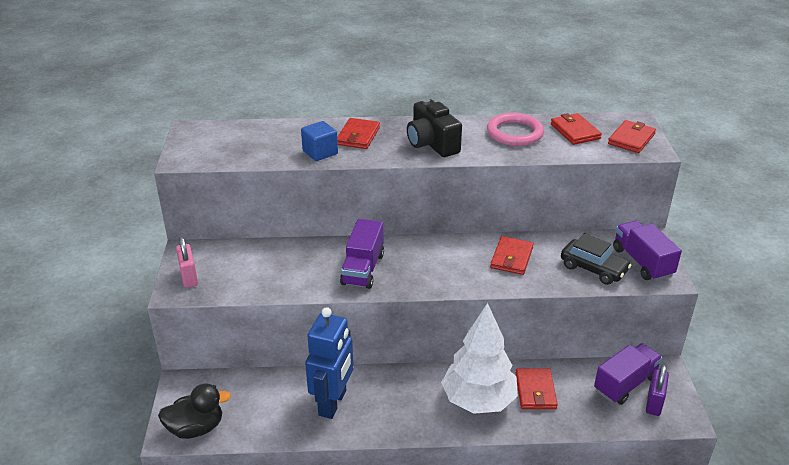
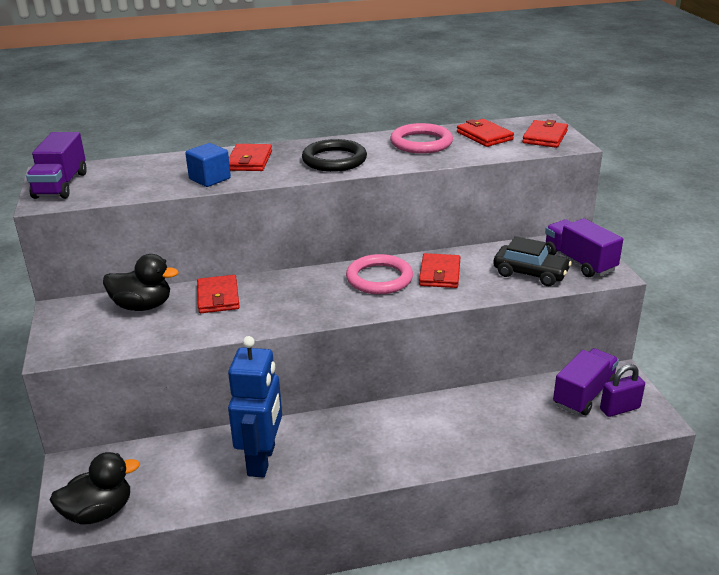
camera: 10 degrees left, 5 degrees down
(189, 277) = (69, 335): pink padlock -> none
(252, 257) = (143, 306): none -> black duck
(363, 269) = (276, 303): purple truck -> purple truck (61, 185)
(432, 144) = (334, 160): black camera -> black ring
(457, 256) = (379, 278): none -> pink ring
(478, 400) = (429, 433): white tree -> none
(535, 391) = (489, 415): red wallet -> red wallet (218, 297)
(654, 403) = (619, 409): purple padlock -> purple padlock turned 60 degrees clockwise

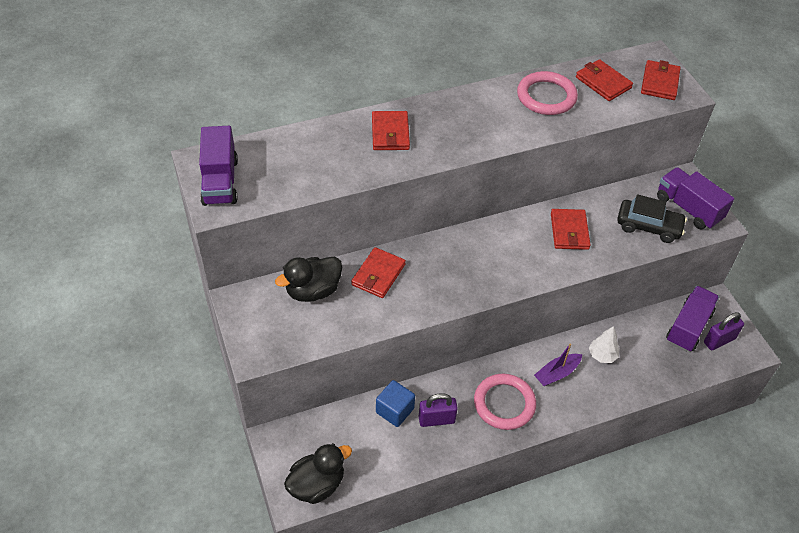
camera: 10 degrees left, 20 degrees up
(143, 306) = (313, 291): black duck -> black duck turned 150 degrees clockwise
(210, 179) = (362, 165): blue cube -> blue cube (395, 410)
(218, 297) = (378, 275): red wallet -> red wallet turned 45 degrees clockwise
(262, 460) = (436, 419): blue robot -> purple padlock
(334, 160) = (471, 128): black ring -> none
(379, 278) = (517, 241): pink ring -> pink ring (504, 403)
(416, 427) = (557, 373): none -> purple boat
(475, 414) = (602, 355): none -> white tree

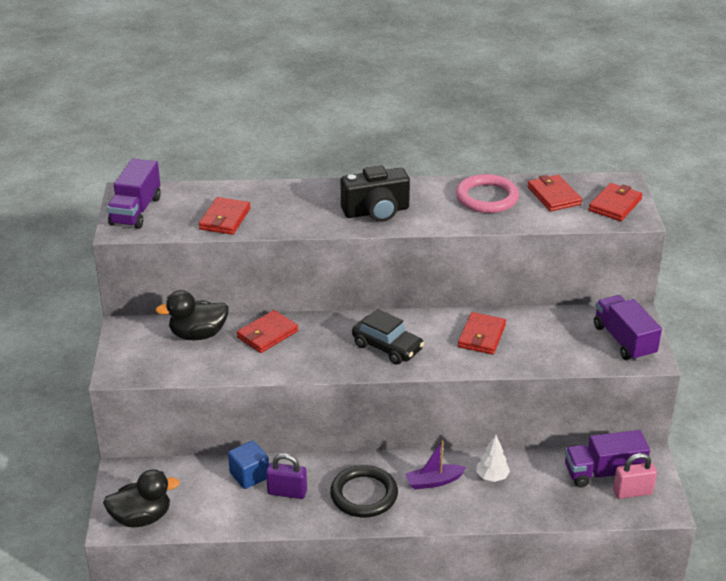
camera: 20 degrees right, 15 degrees down
(390, 133) = (313, 201): red wallet -> red wallet (225, 219)
(455, 133) = (376, 211): none -> black camera
(504, 403) = (364, 495): pink ring -> black ring
(648, 226) = (570, 348): black car -> black car (387, 347)
(688, 327) = (603, 473): purple truck -> purple truck turned 150 degrees counterclockwise
(719, 340) = (632, 492): purple padlock -> pink padlock

